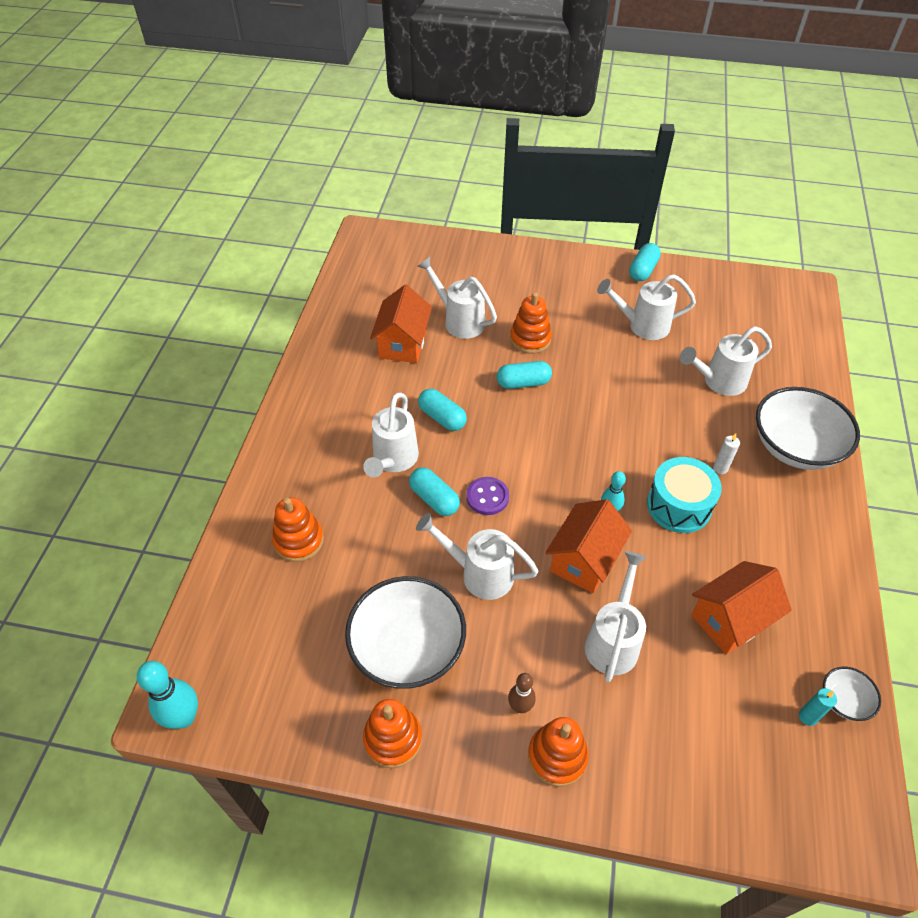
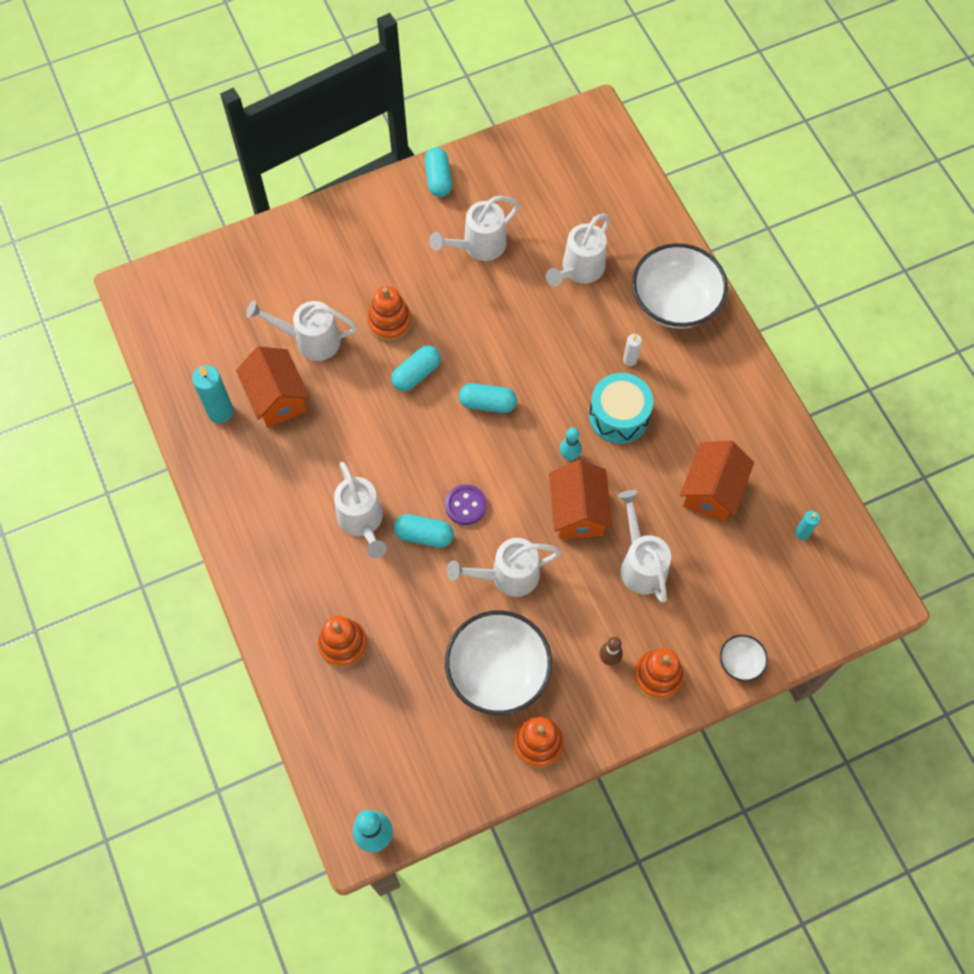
camera: 35 degrees left, 15 degrees up
(354, 331) = (220, 412): none -> turquoise candle
(442, 417) = (372, 454): turquoise capsule -> turquoise capsule (487, 403)
(844, 700) = (819, 504): white bowl -> white bowl (740, 662)

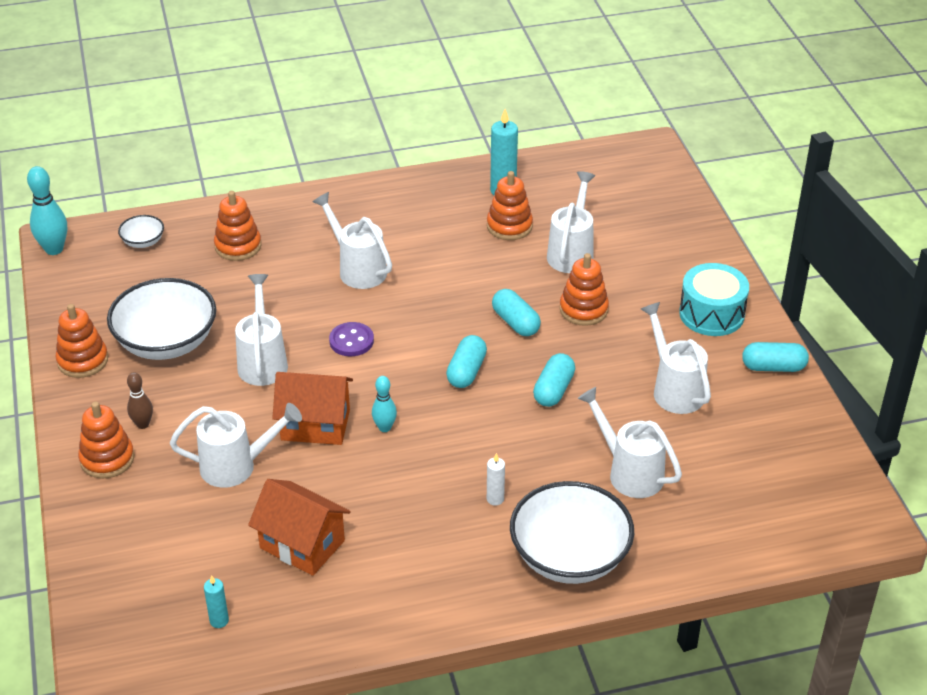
camera: 100 degrees right, 25 degrees down
(277, 398) = (509, 226): orange house -> orange stacking toy
(362, 521) = (358, 269): white watering can -> white watering can turned 60 degrees clockwise
(424, 535) = (328, 308): turquoise capsule -> turquoise capsule (553, 390)
(619, 416) = (423, 477): turquoise drum -> turquoise drum (711, 314)
(740, 662) = (90, 530): white bowl -> white bowl (143, 242)

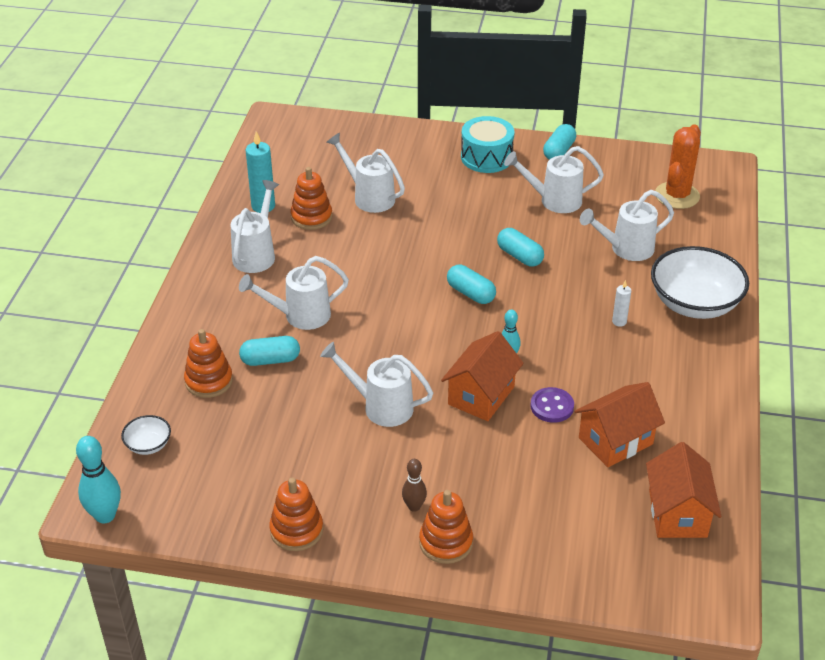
camera: 65 degrees left, 0 degrees up
(166, 342) = (311, 463): white bowl -> none
(219, 621) = (677, 513): turquoise candle -> orange house
(236, 466) = (504, 457): white watering can -> white watering can (256, 254)
(351, 341) = (391, 346): purple button -> purple button (552, 406)
(515, 322) = (431, 251): turquoise capsule -> turquoise capsule (270, 360)
(583, 309) = (440, 213): orange stacking toy -> none
(769, 492) = (677, 195): none -> orange cactus

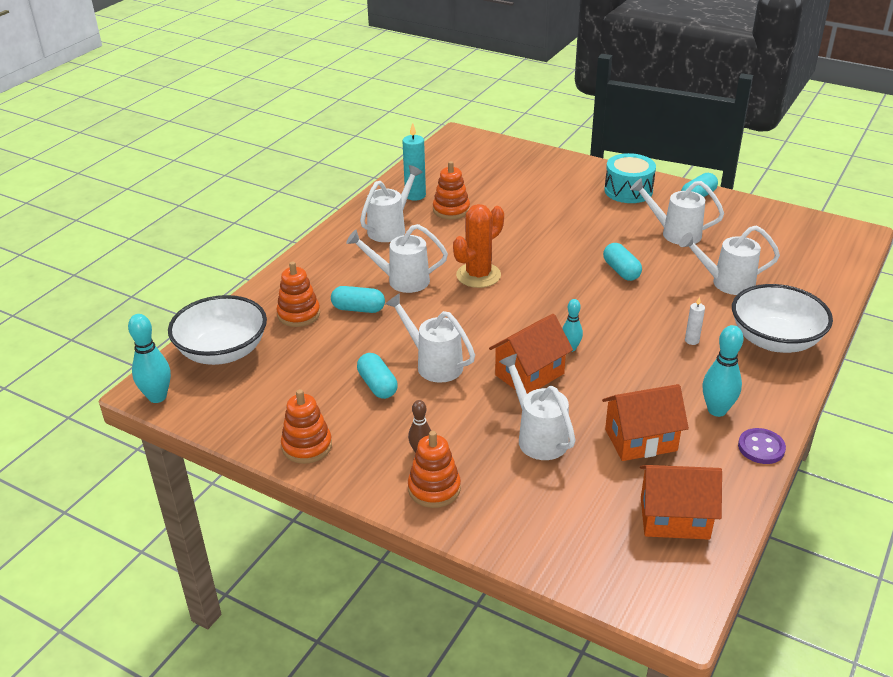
camera: 20 degrees right, 5 degrees down
(148, 445) = (223, 351): white bowl -> white bowl, size x2.20
(369, 197) = (508, 203): white watering can -> white watering can (538, 437)
(470, 293) = (561, 291): turquoise capsule -> turquoise capsule (377, 385)
(552, 406) = (592, 397): purple button -> purple button (761, 448)
(671, 392) = (717, 410): none -> turquoise bowling pin
(677, 195) = (797, 249): orange cactus -> orange cactus (478, 275)
(677, 513) = (674, 518): orange house -> orange house turned 75 degrees clockwise

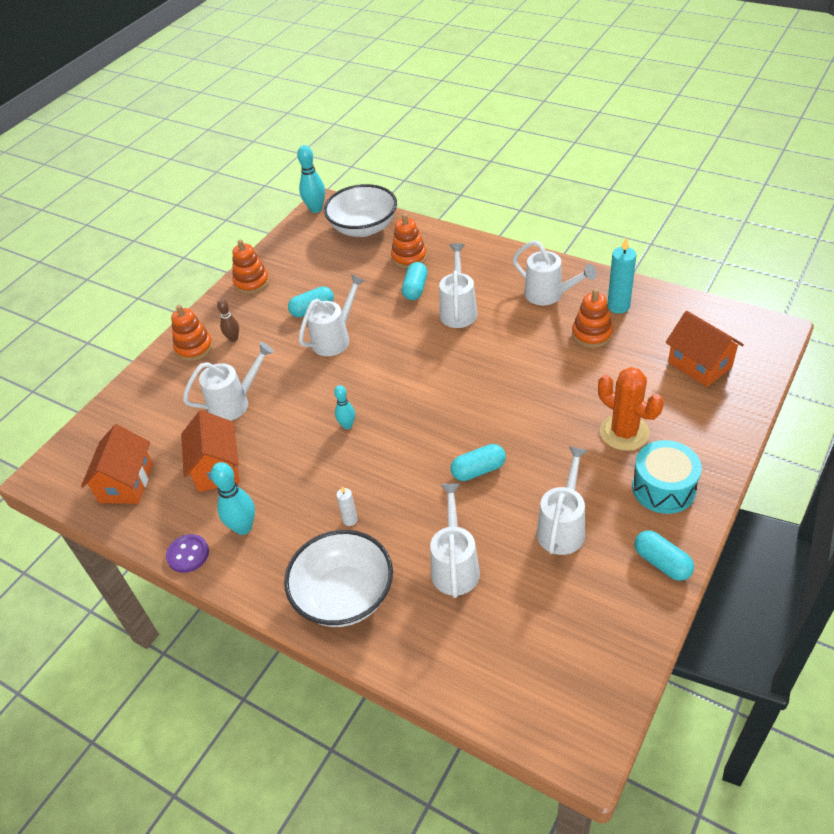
camera: 95 degrees right, 10 degrees up
(478, 275) = (468, 359): orange cactus -> orange cactus (624, 432)
(529, 374) = (313, 397): orange house -> orange house (699, 365)

